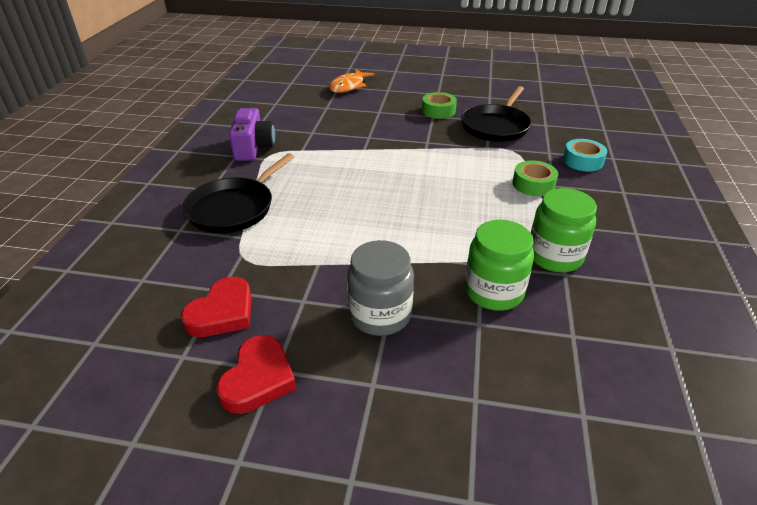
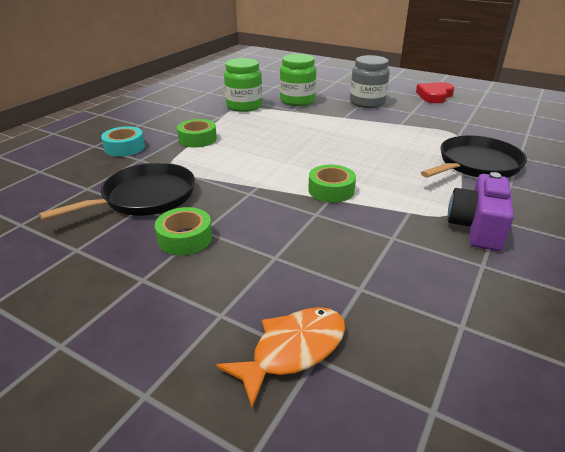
camera: 160 degrees left, 5 degrees down
(222, 312) = (461, 114): red heart -> none
(366, 155) = (331, 190): none -> green tape

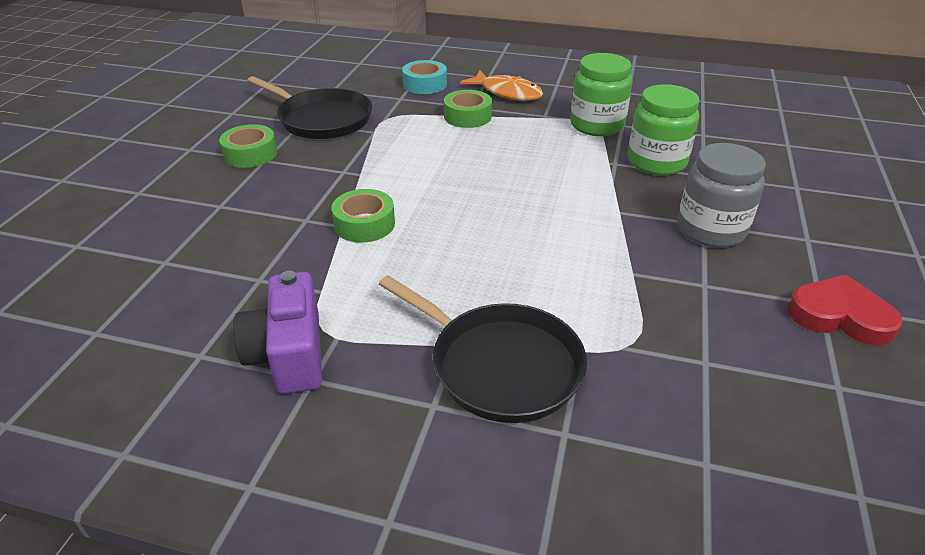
camera: 75 degrees right, 5 degrees up
(293, 350) = (87, 233): orange fish -> orange fish (507, 93)
(476, 227) = (289, 354): purple camera -> purple camera turned 105 degrees counterclockwise

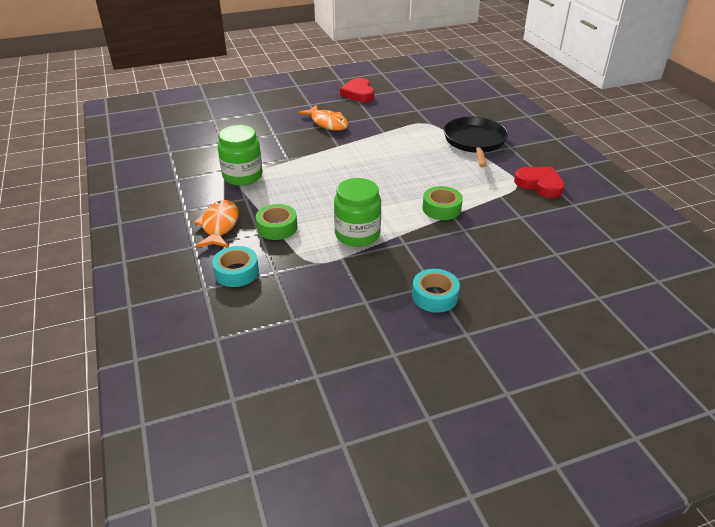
camera: 125 degrees left, 0 degrees up
(250, 154) = (434, 296): green tape -> turquoise tape
(289, 354) = (539, 184): purple camera -> red heart
(321, 119) = (350, 293): black pan -> none
(656, 162) = (273, 148): green jar -> green jar (357, 234)
(711, 229) = (327, 123): grey jar -> orange fish

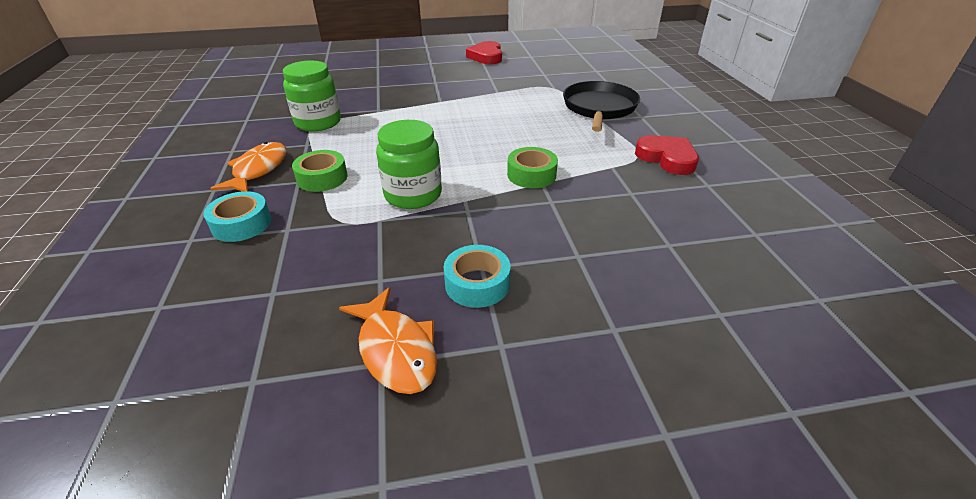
camera: 10 degrees right, 0 degrees up
(327, 123) = (439, 80): orange fish -> orange fish (396, 350)

